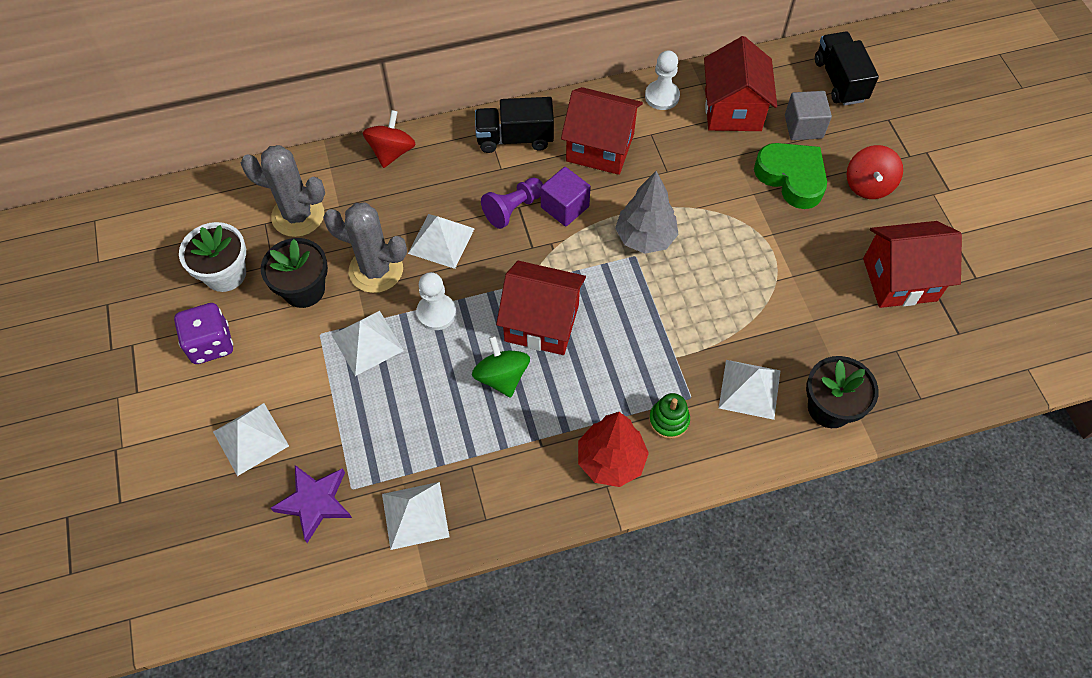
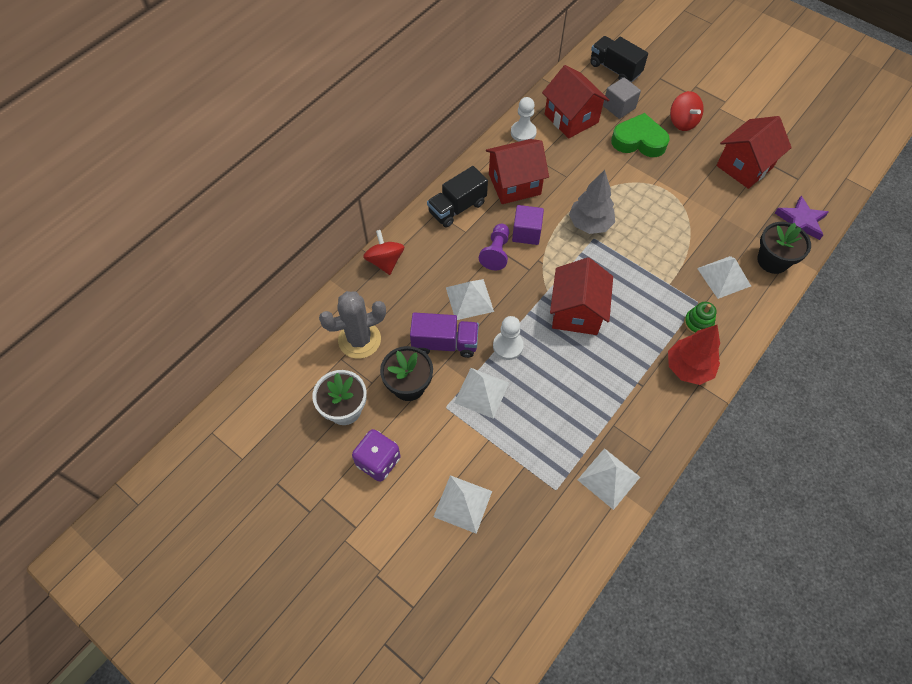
camera: 35 degrees left, 0 degrees up
(315, 502) = (541, 514): purple star -> purple star (800, 221)
(376, 270) = (445, 343): grey cactus -> purple truck
(502, 377) = (583, 360): green spinning top -> none
(542, 323) = (576, 312): red house -> red house turned 60 degrees counterclockwise

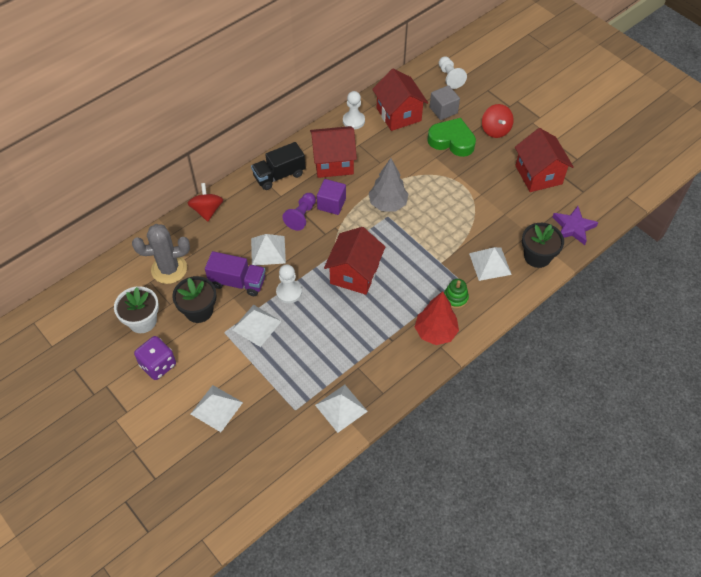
camera: 10 degrees right, 5 degrees down
(615, 69) = (450, 77): black truck -> white pawn
(744, 166) = (538, 175): red house -> red house turned 75 degrees counterclockwise

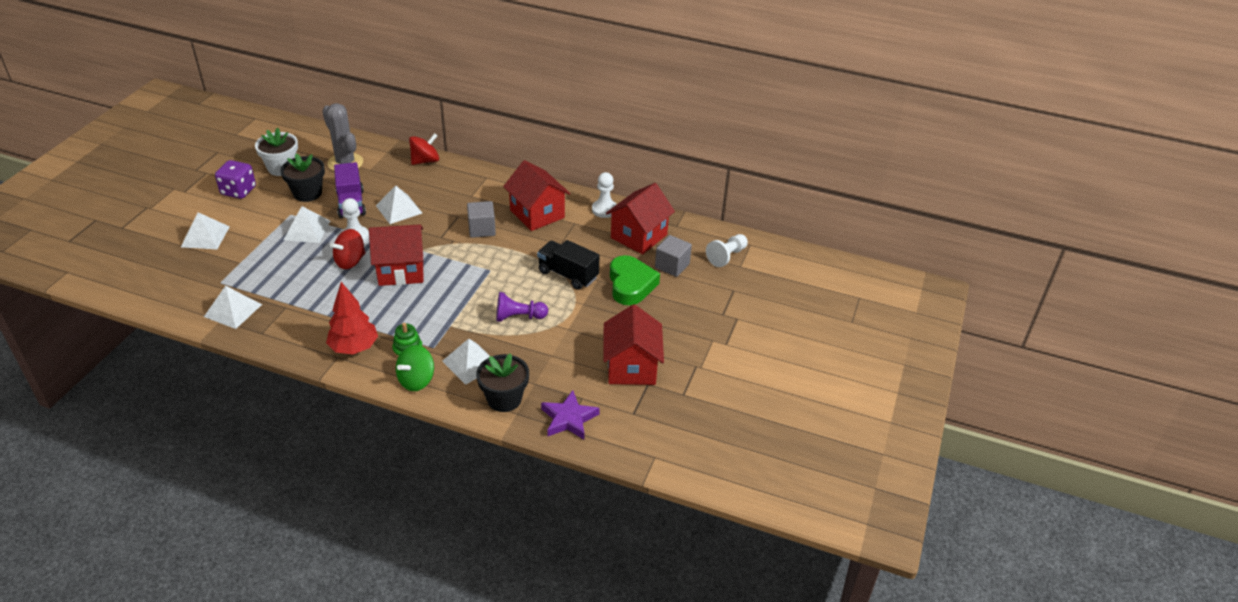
camera: 60 degrees right, 15 degrees down
(279, 175) = (496, 187): black truck -> black truck (568, 274)
(301, 216) = (453, 215): purple pawn -> purple pawn (519, 317)
(331, 204) = (482, 229): purple cube -> grey cube
(387, 204) = (506, 265): grey tree -> none
(493, 303) = (416, 380): none -> green spinning top
(495, 130) = (675, 313): red spinning top -> red spinning top (350, 261)
(538, 175) = (631, 367): red house -> red house turned 45 degrees counterclockwise

